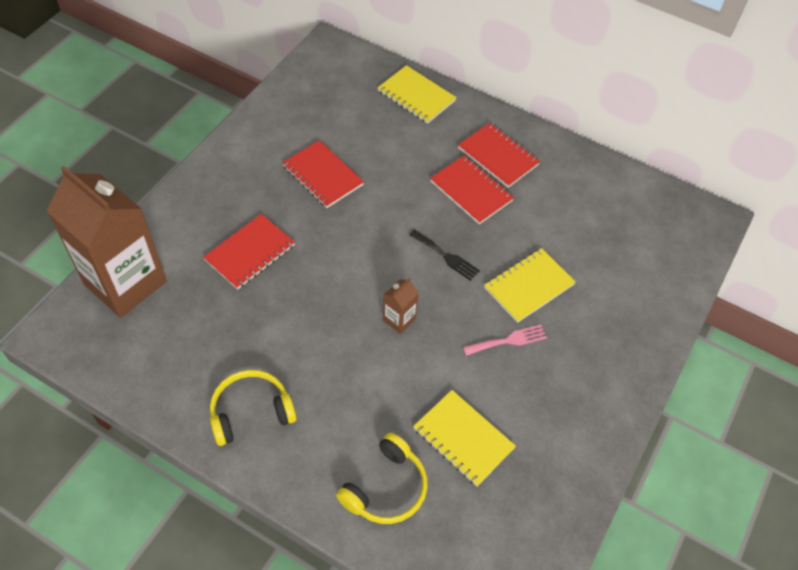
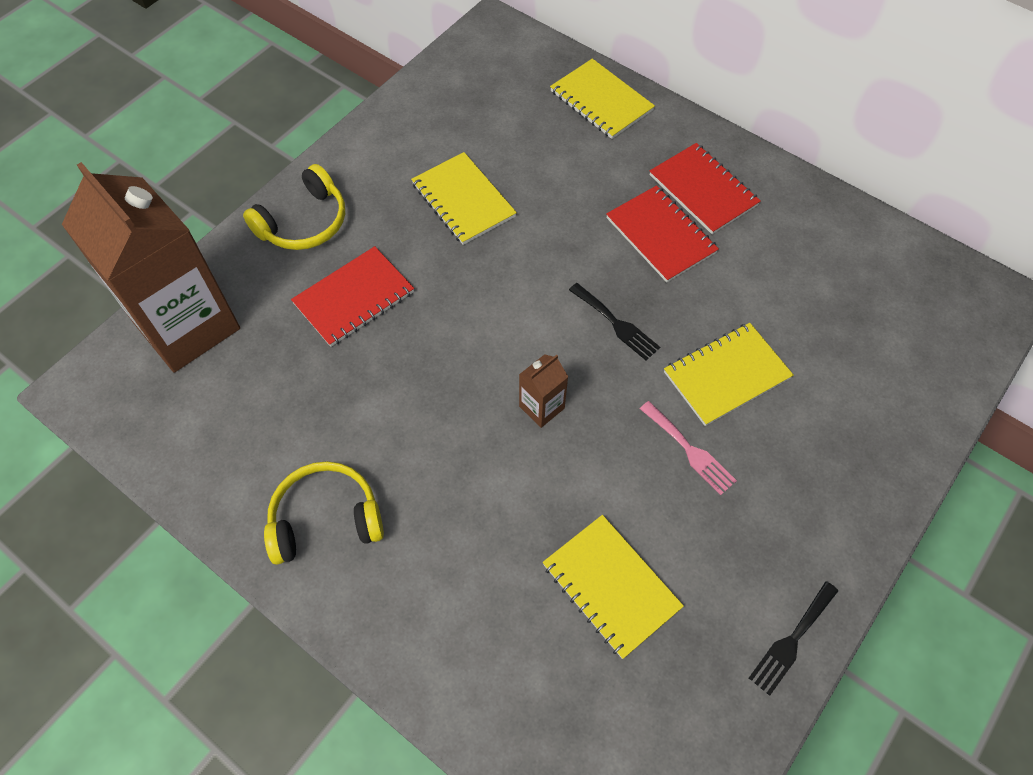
camera: 10 degrees right, 5 degrees up
(323, 175) = (463, 200): red notebook -> yellow notebook
(386, 488) = (495, 647): yellow headphones -> yellow headphones (304, 222)
(508, 340) = (689, 450): pink fork -> pink fork turned 60 degrees clockwise
(592, 462) = (792, 641): none -> black fork

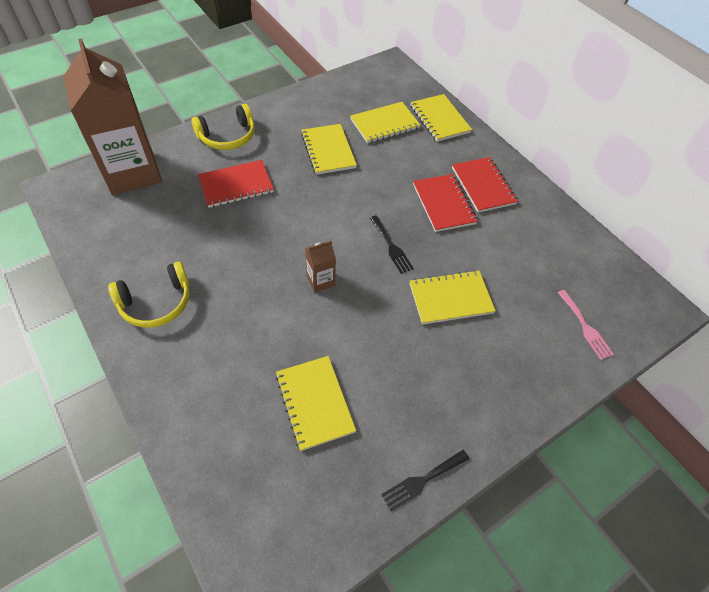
camera: 15 degrees right, 5 degrees down
(325, 518) = (156, 303): yellow headphones -> yellow headphones turned 150 degrees clockwise
(526, 132) = (384, 124): none -> yellow notebook
(689, 450) = (405, 336): pink fork -> pink fork (585, 327)

